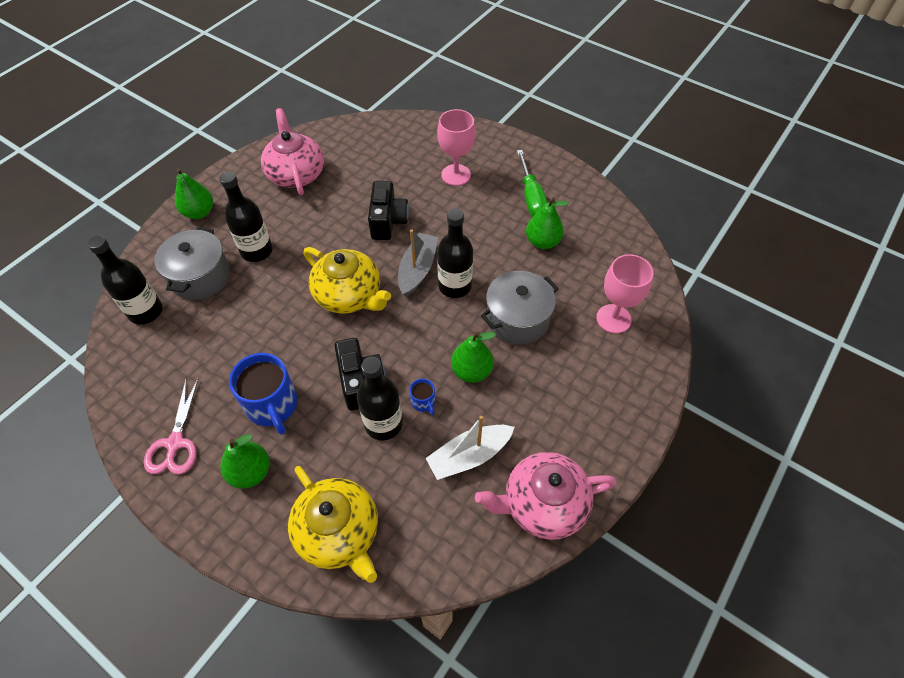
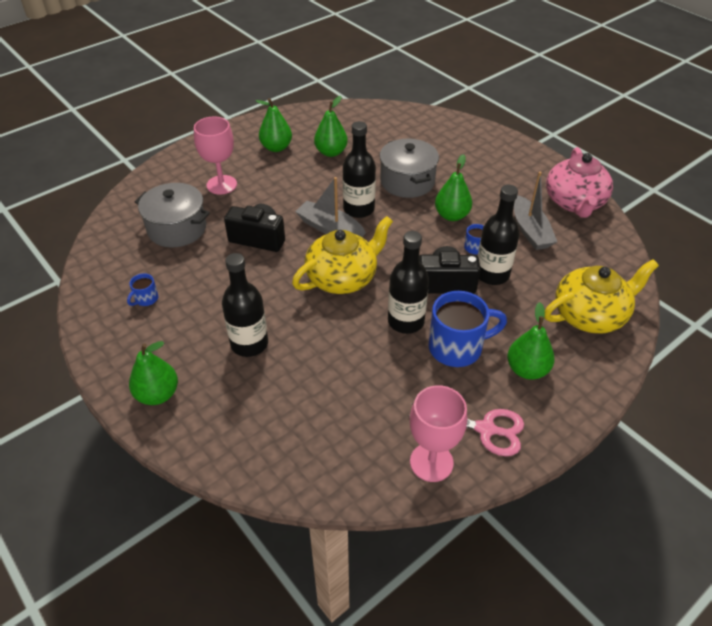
camera: 75 degrees left, 10 degrees down
(145, 311) = (298, 455): black bottle -> black bottle (406, 321)
(200, 277) = (265, 398): grey pot -> grey pot (177, 229)
(296, 174) = (146, 299): pink teapot -> blue mug
(469, 456) = (530, 231): white boat -> grey boat
(531, 197) = (276, 147): green screwdriver -> green pear
(613, 319) = (423, 136): pink goblet -> pink goblet (431, 462)

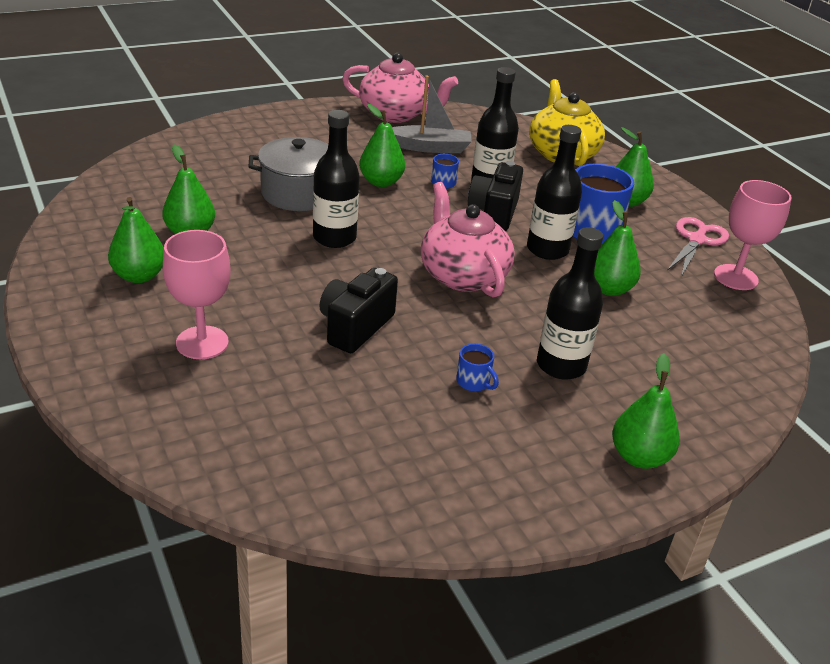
camera: 80 degrees left, 10 degrees down
(146, 299) = (449, 453): blue mug -> blue mug (474, 382)
(177, 229) = (292, 403): grey pot -> none
(330, 228) = (362, 266): grey boat -> none
(343, 278) = (462, 275): yellow teapot -> pink teapot
(364, 365) = (609, 289): none -> green pear

